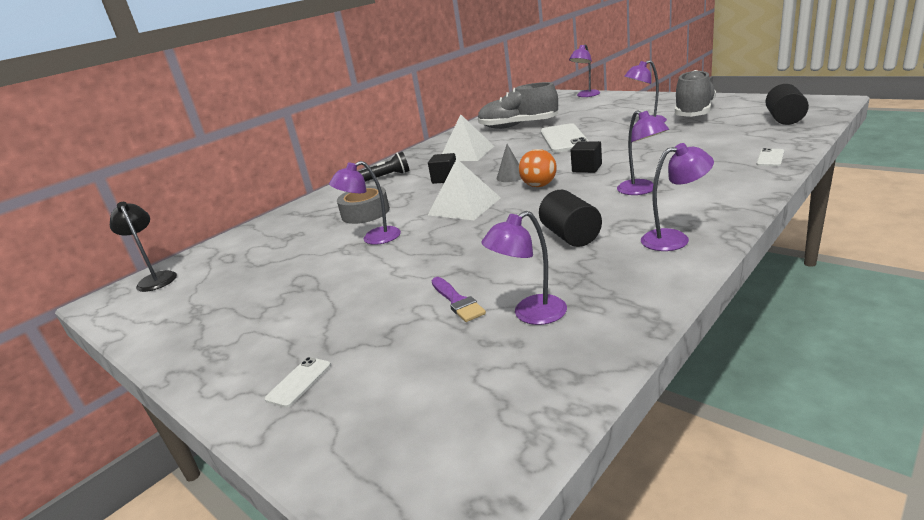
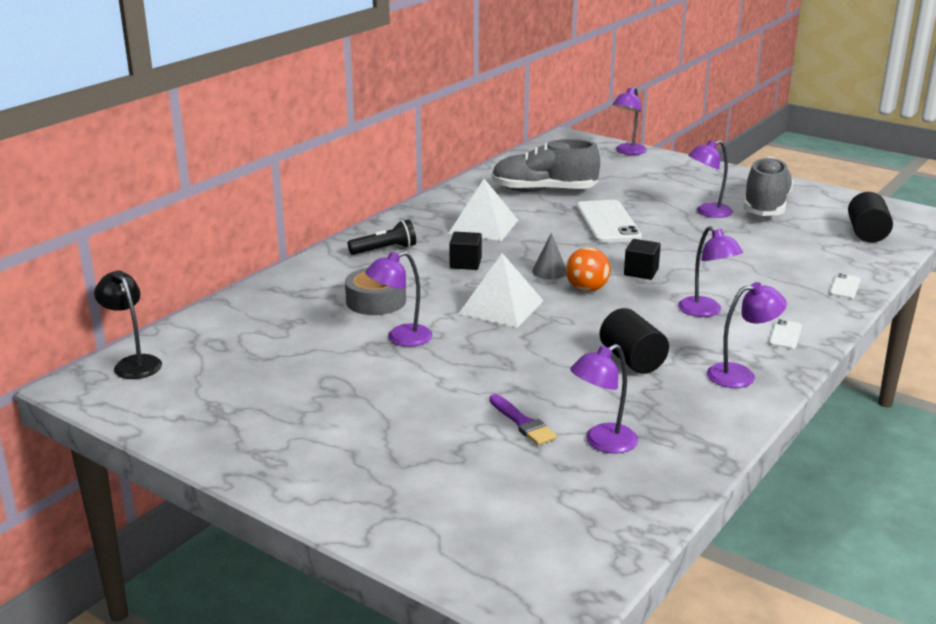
camera: 10 degrees left, 0 degrees up
(299, 382) = (381, 492): white phone -> white phone (785, 335)

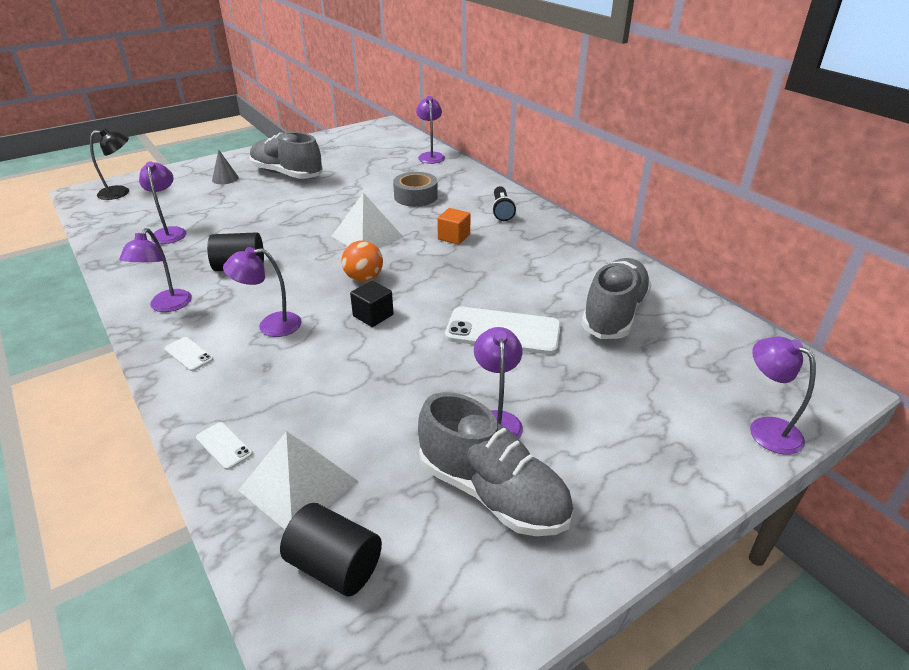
camera: 110 degrees right, 10 degrees up
(133, 363) = (396, 134): black lamp -> black lamp (121, 192)
(352, 414) = (287, 174): none -> grey shoe
(400, 338) = (356, 197): purple lamp -> purple lamp (431, 156)
(465, 263) = (454, 237): black cube -> orange cube
(483, 226) = (528, 259): white pyramid -> white pyramid (298, 485)
(523, 423) = (219, 214): purple brush -> none
(549, 271) = (411, 269): grey cone -> grey cone (225, 179)

